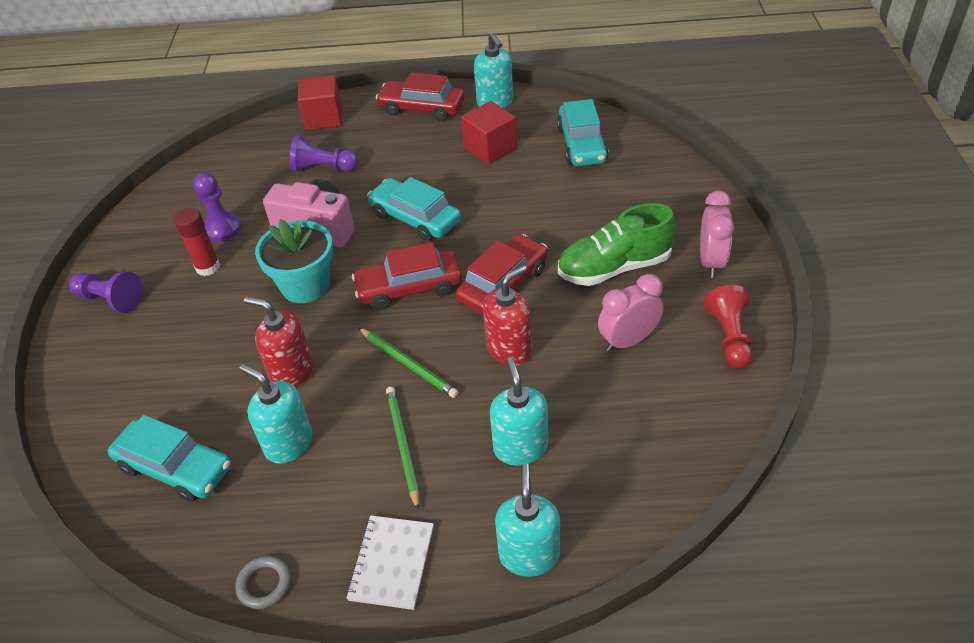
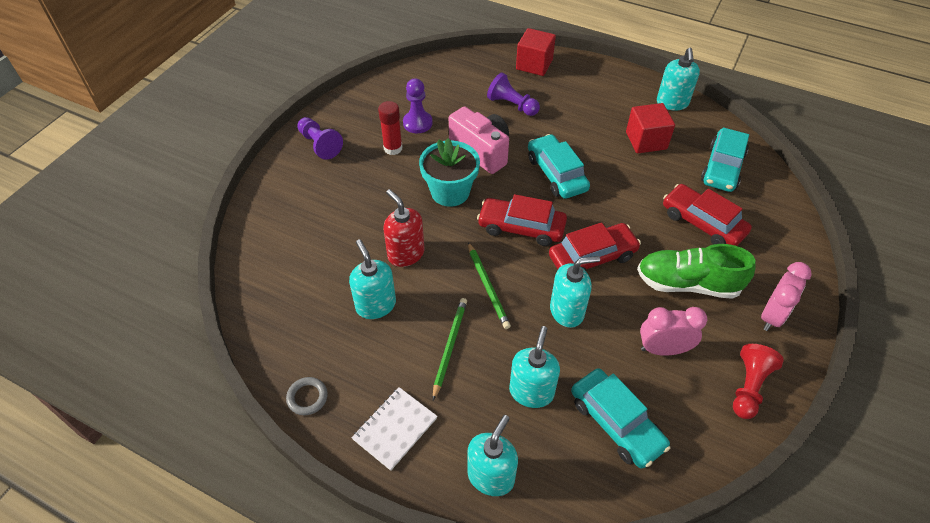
camera: 25 degrees right, 5 degrees up
(175, 468) = (297, 285): turquoise car -> turquoise car (616, 423)
(422, 108) = (612, 85): red car -> red car (702, 223)
(509, 349) = (567, 311): red soap dispenser -> turquoise soap dispenser

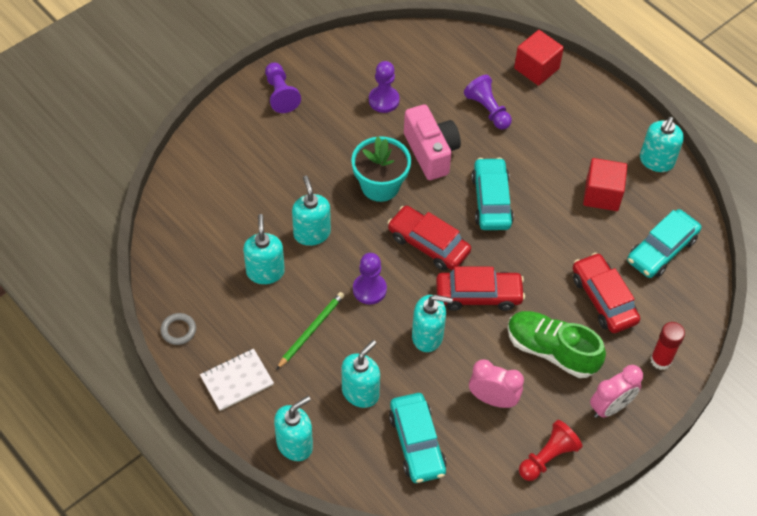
camera: 20 degrees right, 5 degrees up
(393, 148) = (347, 121): red glue stick -> red glue stick (661, 360)
(406, 254) = (312, 233): red soap dispenser -> turquoise soap dispenser
(488, 287) = (369, 289): green pencil -> purple pawn

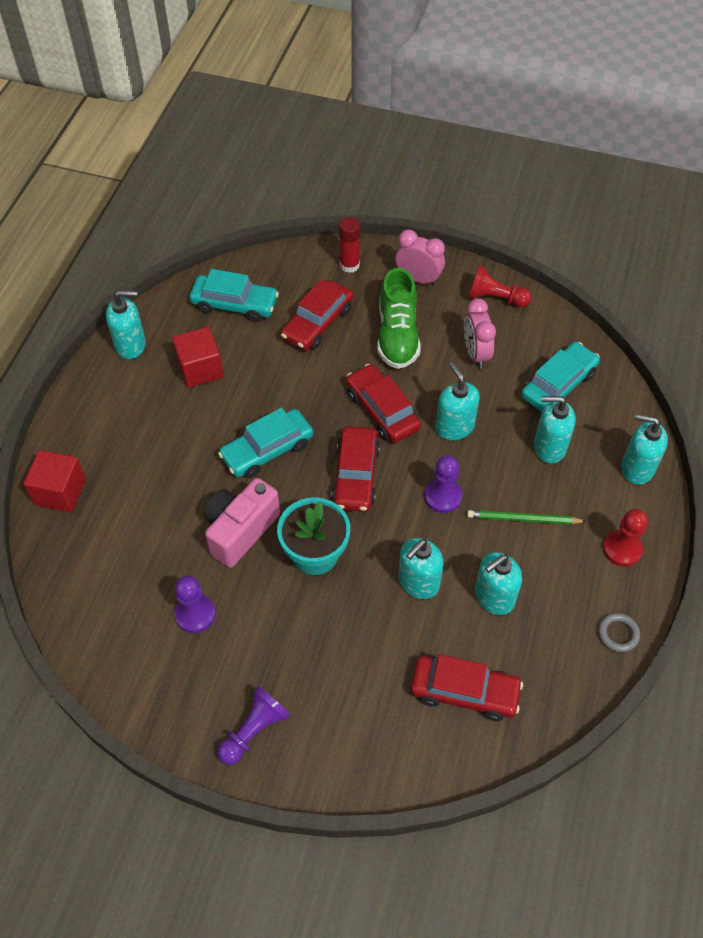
camera: 120 degrees left, 0 degrees up
(215, 214) = (464, 692): none -> red car
(237, 380) = (622, 549): white notebook -> red pawn
(488, 110) = (148, 508): purple pawn -> none

